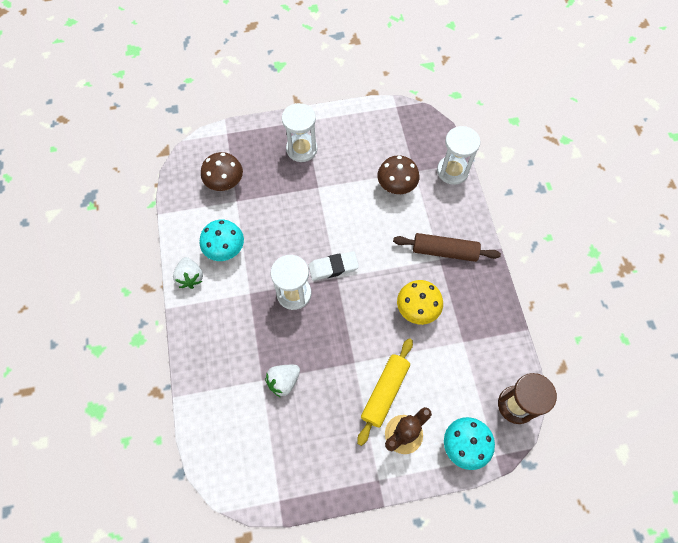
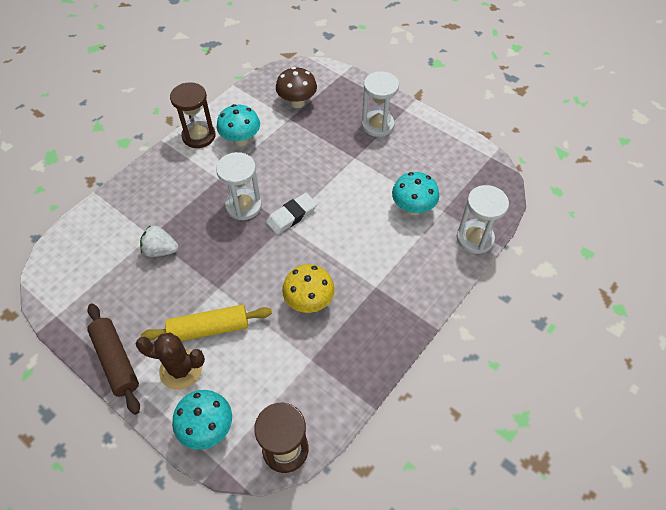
camera: 50 degrees right, 10 degrees down
(190, 277) = (199, 136): white strawberry -> brown hourglass
(333, 267) = (291, 216): white eraser -> white eraser turned 75 degrees counterclockwise
(396, 187) = (412, 208): brown mushroom -> turquoise mushroom
(444, 251) = (387, 285): brown rolling pin -> brown rolling pin (116, 361)

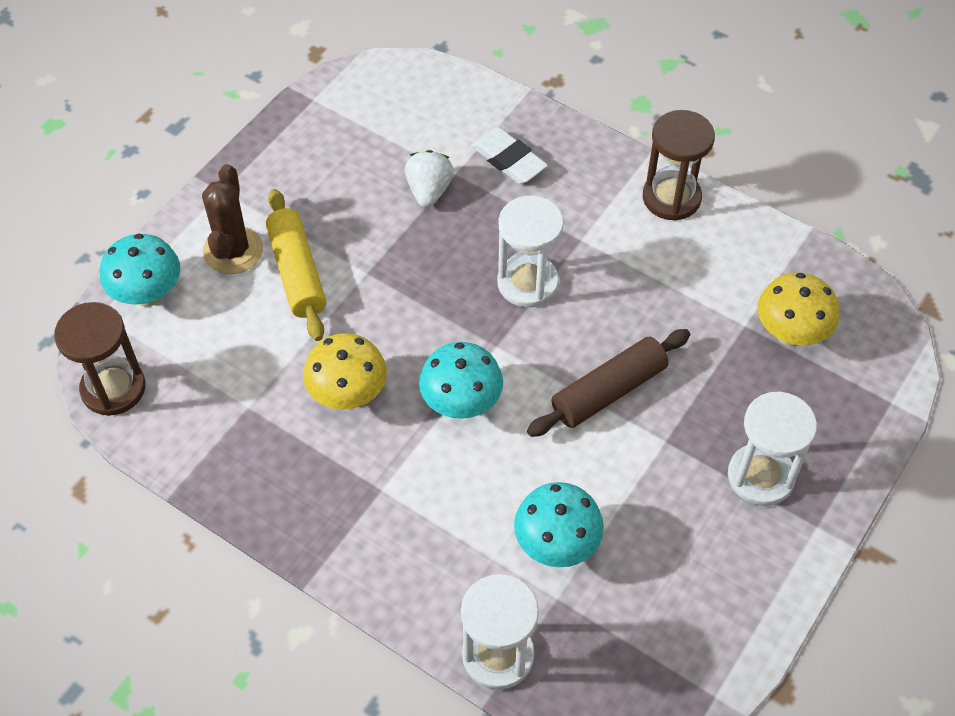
camera: 85 degrees right, 0 degrees up
(116, 361) = (246, 177): brown rolling pin -> brown rolling pin (609, 391)
(241, 140) = (674, 259): turquoise mushroom -> turquoise mushroom (461, 403)
(291, 216) = (515, 353): white eraser -> white eraser (508, 160)
(297, 102) = (790, 334): brown mushroom -> yellow mushroom

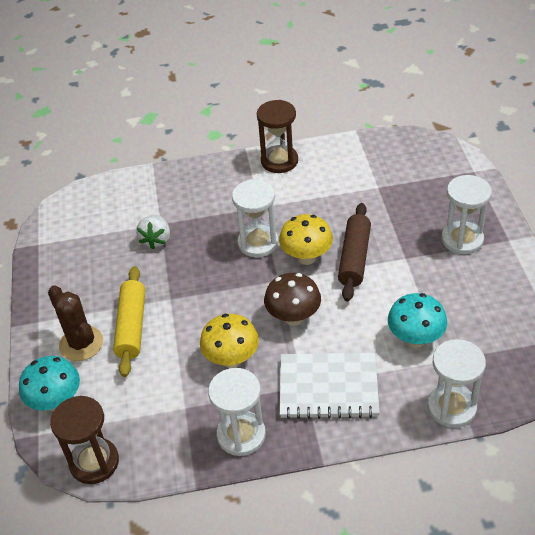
camera: 40 degrees left, 10 degrees down
(265, 484) = (241, 435): none -> white hourglass
(297, 273) = (132, 327): yellow rolling pin -> yellow rolling pin turned 60 degrees clockwise
(403, 514) = (328, 387): none -> white notebook
(429, 191) = (156, 240): white strawberry -> white strawberry turned 135 degrees counterclockwise
(461, 403) = (293, 317): turquoise mushroom -> brown mushroom
(508, 160) = (180, 199): white eraser -> none
(790, 334) = (400, 176): yellow mushroom -> yellow mushroom (306, 257)

